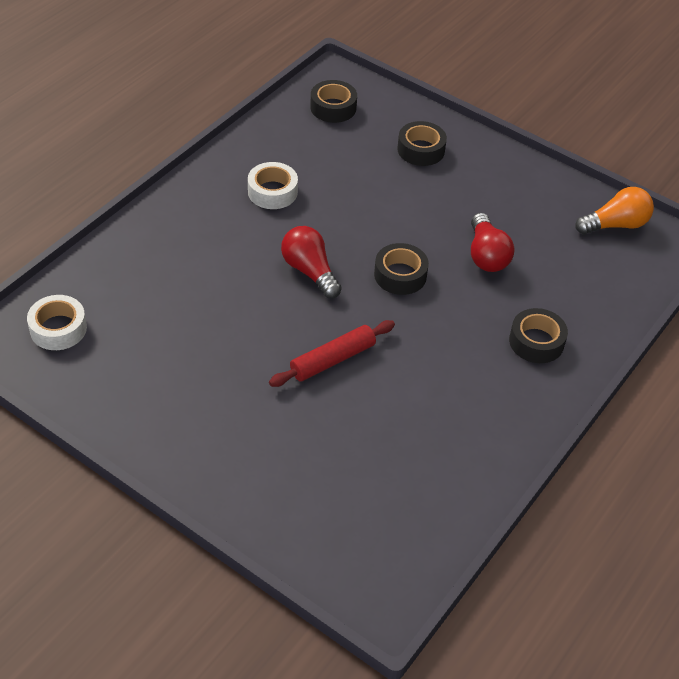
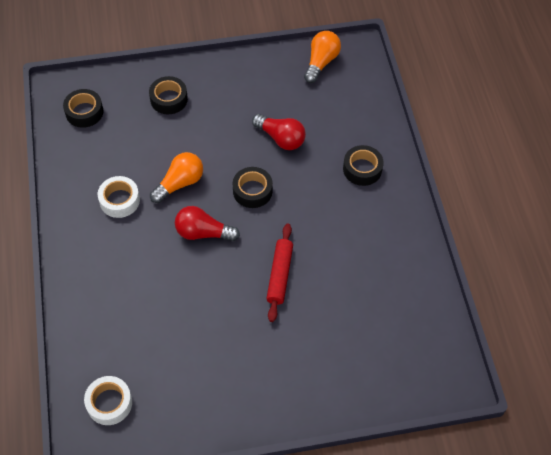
camera: 45 degrees left, 10 degrees up
(342, 219) = (180, 183): none -> orange light bulb

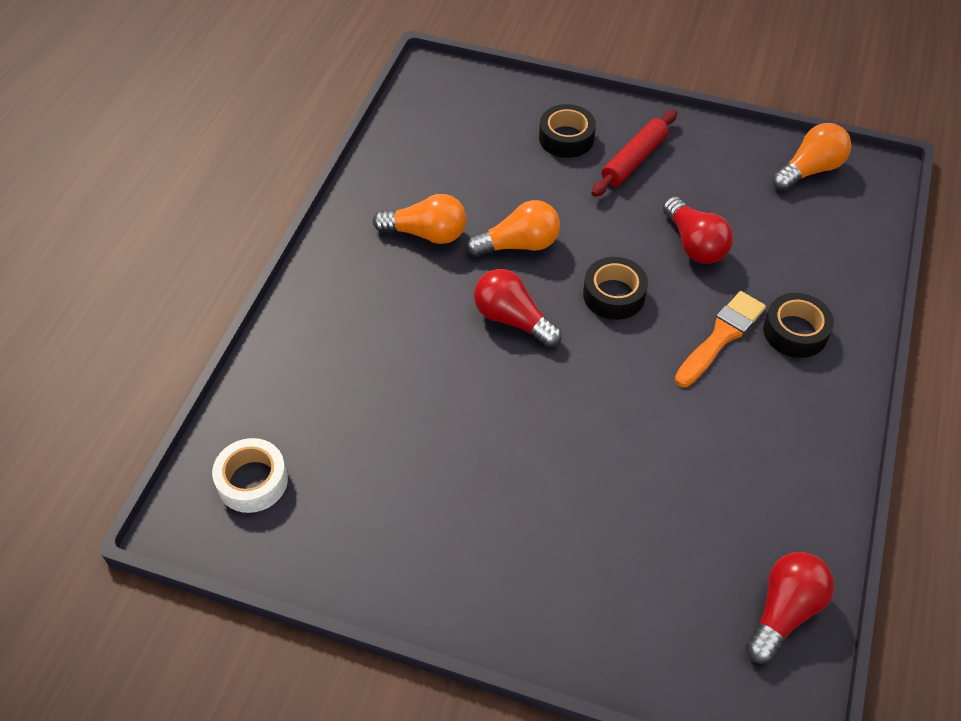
camera: 30 degrees right, 5 degrees down
(84, 112) = (447, 113): black tape -> none
(119, 200) = (426, 233): white tape -> orange light bulb
(279, 275) = (588, 422): red rolling pin -> red rolling pin (634, 160)
(324, 190) = (721, 336): none -> orange brush
(432, 331) = (784, 611): none -> red light bulb

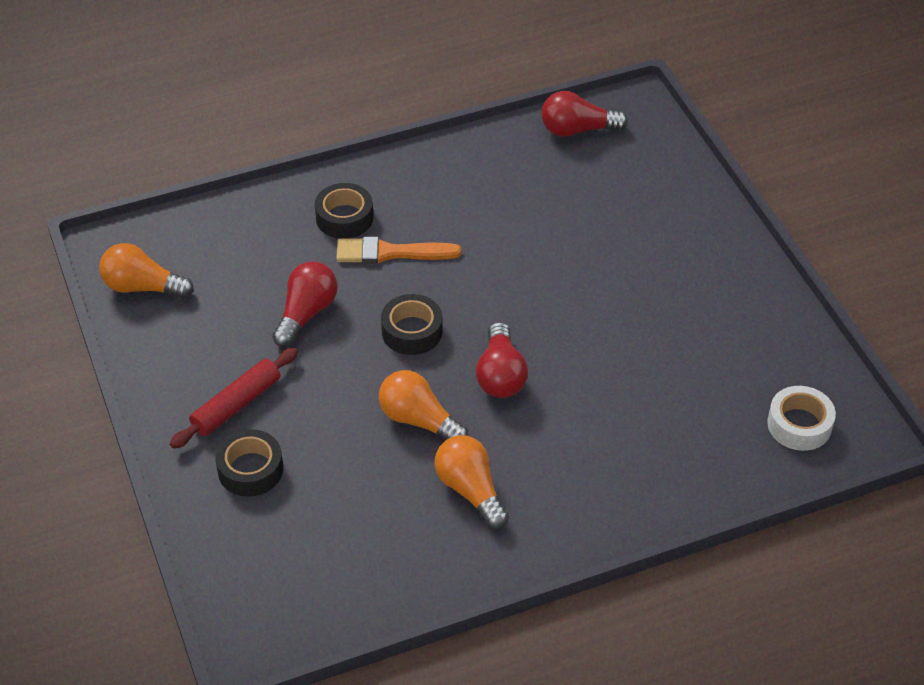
camera: 130 degrees left, 5 degrees down
(634, 160) = (236, 405): red rolling pin -> red rolling pin turned 45 degrees counterclockwise

